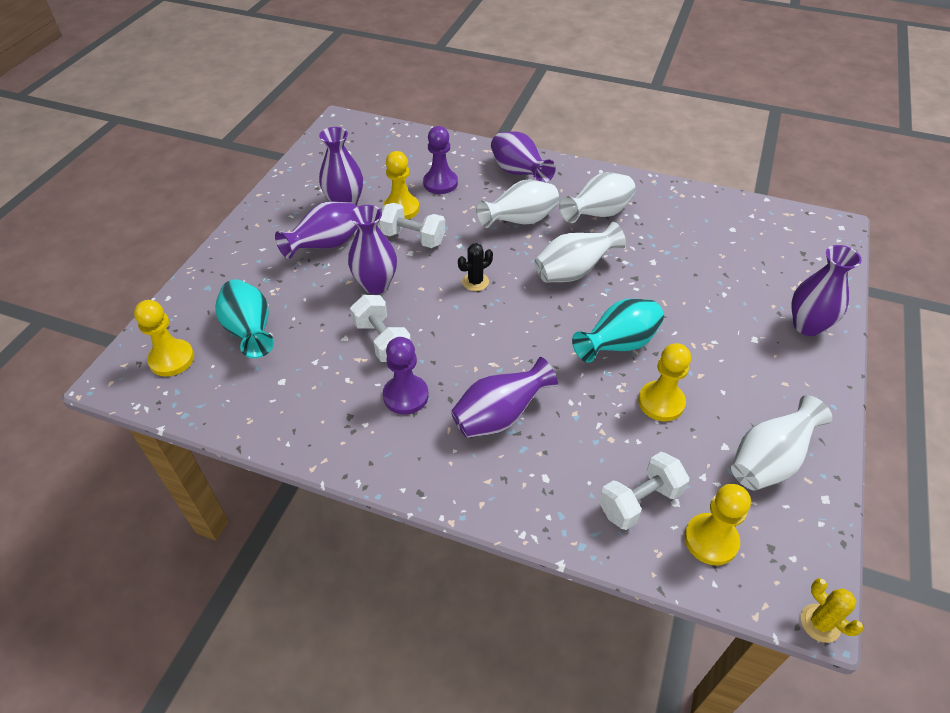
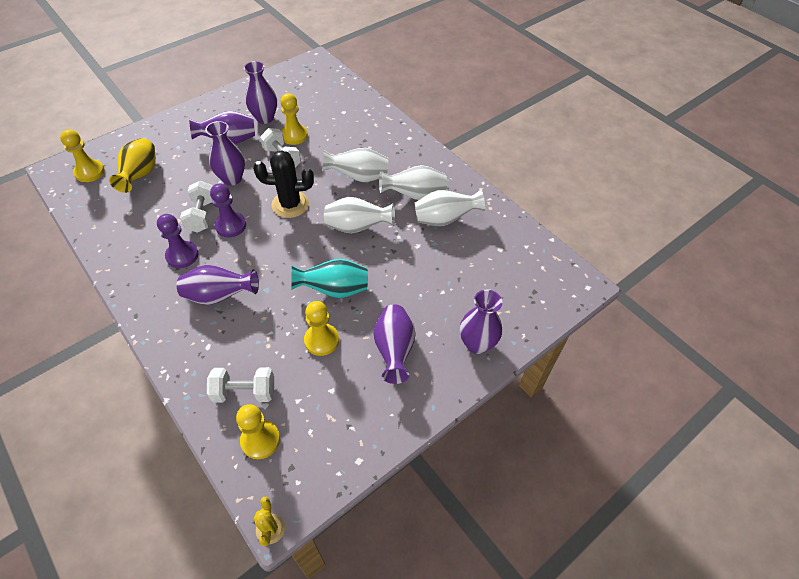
camera: 30 degrees right, 5 degrees up
(250, 332) = (140, 175): turquoise vase -> yellow vase
(440, 183) = (335, 128): purple pawn -> purple pawn (231, 225)
(475, 282) = (290, 204): black cactus -> black cactus, size x1.86
(518, 173) = (392, 143): purple vase -> purple vase (394, 350)
(768, 461) = (348, 416): white vase -> white vase (445, 219)

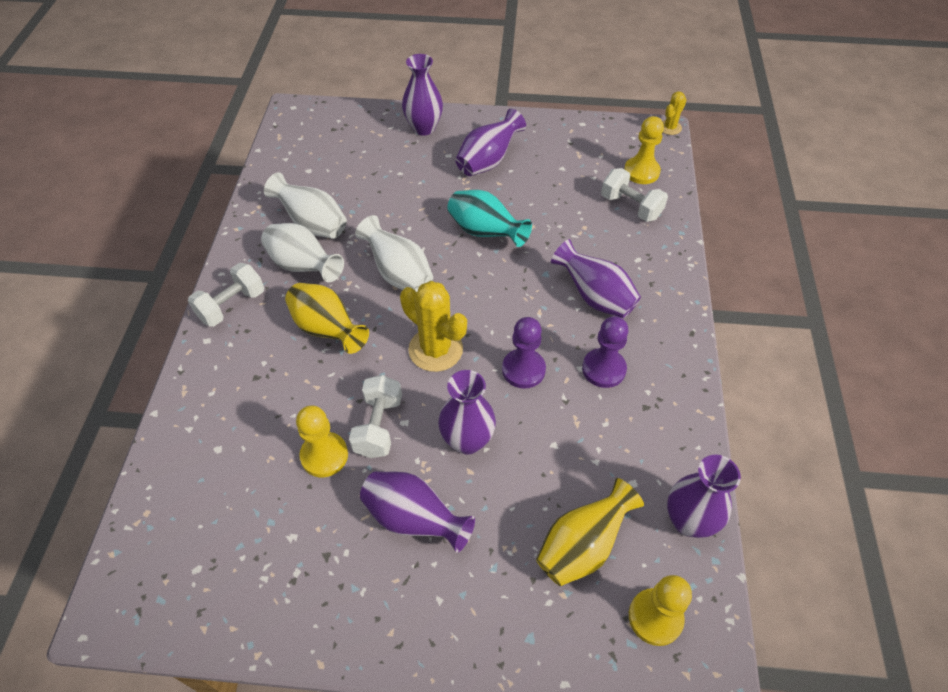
camera: 135 degrees left, 0 degrees up
(202, 215) = (545, 409): white dumbbell -> white dumbbell (232, 306)
(265, 118) = (325, 527): purple vase -> purple vase (688, 521)
(290, 204) = (435, 349): black cactus -> yellow cactus
(321, 340) = (536, 202): yellow pawn -> none
(358, 177) = (327, 330): white vase -> yellow vase

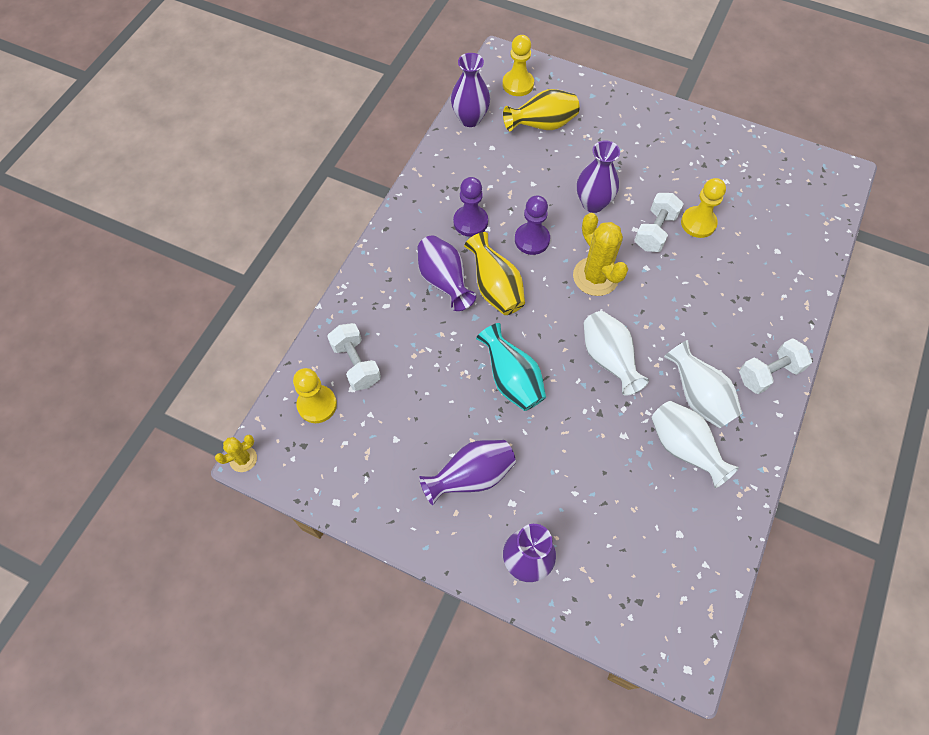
camera: 160 degrees left, 10 degrees up
(327, 330) = (683, 322): yellow vase -> yellow vase (495, 288)
(414, 519) = (643, 168): purple vase -> none

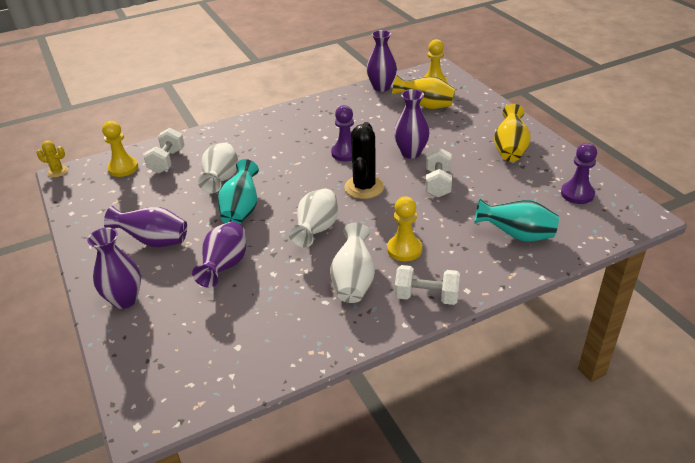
camera: 40 degrees right, 25 degrees down
(444, 281) = (265, 149): purple vase -> purple vase (225, 266)
(470, 222) = (318, 130): purple pawn -> purple pawn (577, 194)
(495, 288) = (291, 165): yellow vase -> yellow vase (510, 149)
(595, 276) = (364, 187): yellow cactus -> black cactus
(655, 231) = (438, 183): white dumbbell -> white dumbbell turned 60 degrees counterclockwise
(683, 448) = (305, 302): white vase -> white vase (221, 180)
(698, 223) = (477, 193): yellow pawn -> yellow pawn (404, 249)
(773, 257) = (516, 235): none -> turquoise vase

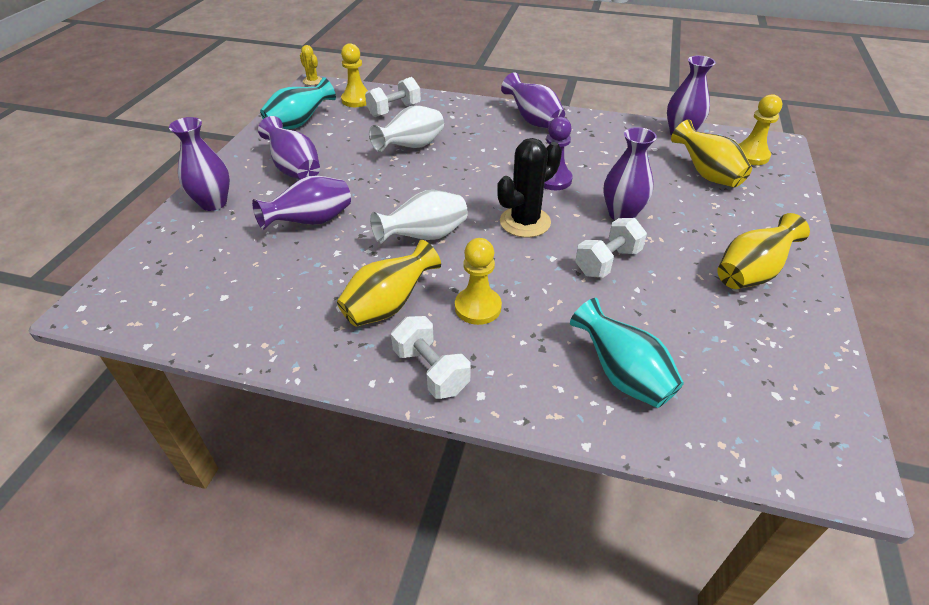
camera: 40 degrees right, 5 degrees up
(241, 210) = (391, 181): turquoise vase -> turquoise vase (299, 123)
(280, 121) = (533, 120): none -> purple vase
(353, 281) = (388, 306): white vase -> yellow vase
(577, 194) = (775, 379): purple pawn -> none

